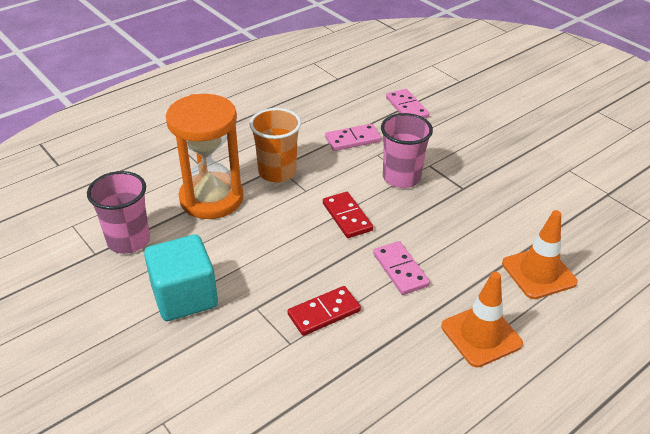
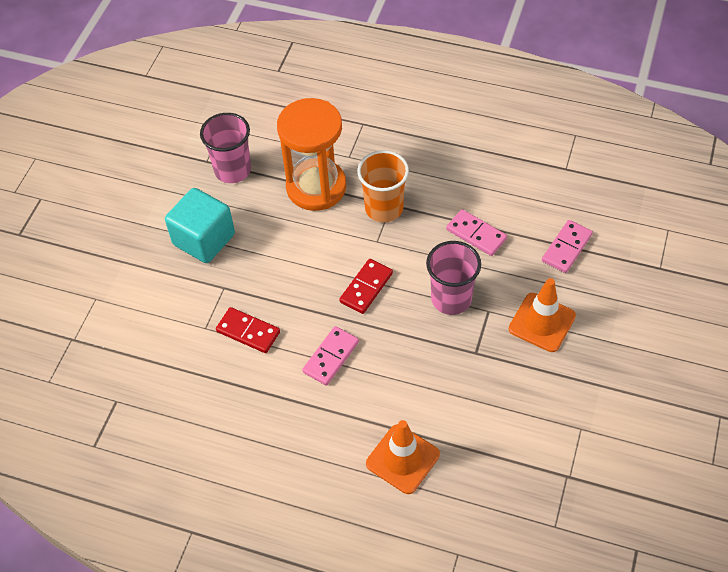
camera: 60 degrees right, 15 degrees up
(481, 335) = (298, 446): orange traffic cone -> orange traffic cone (542, 322)

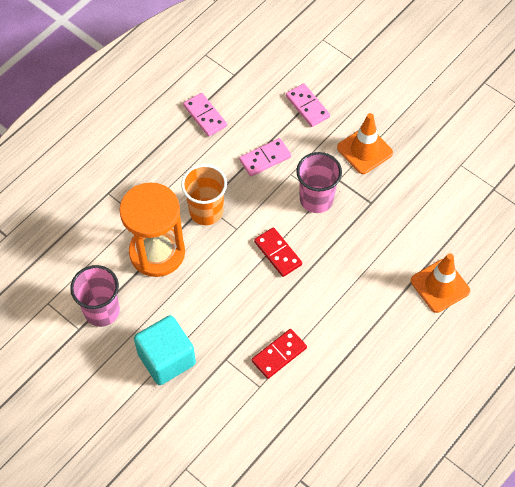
camera: 70 degrees left, 5 degrees up
(331, 357) = (331, 302): pink domino -> pink domino (205, 116)

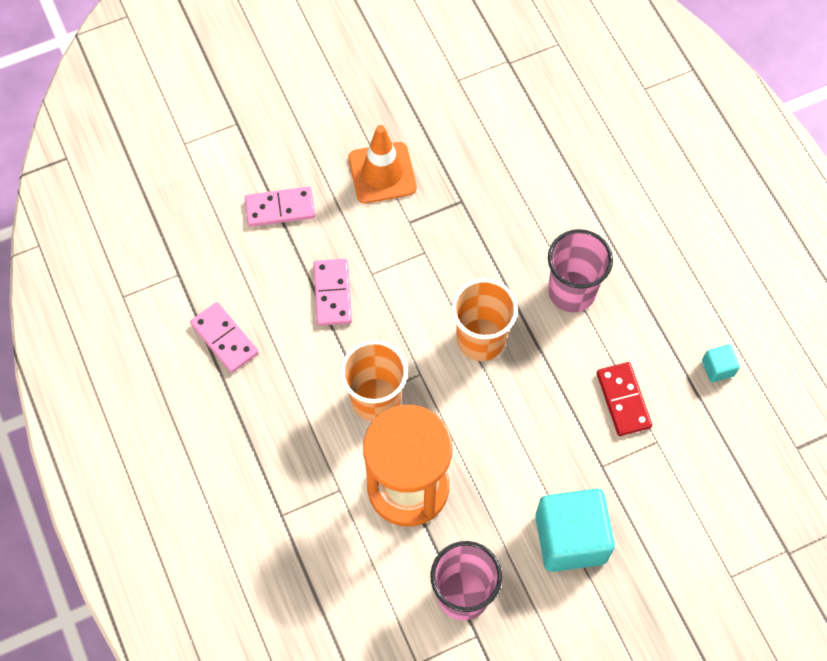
camera: 65 degrees left, 5 degrees up
(205, 116) = (224, 338): pink domino -> pink domino turned 60 degrees clockwise
(278, 253) = (481, 339): red domino -> orange cup
(316, 199) = (425, 260): pink cup -> pink cup (571, 291)
(334, 406) = (717, 368): none -> turquoise cube
(440, 286) = (611, 180): orange traffic cone -> none

